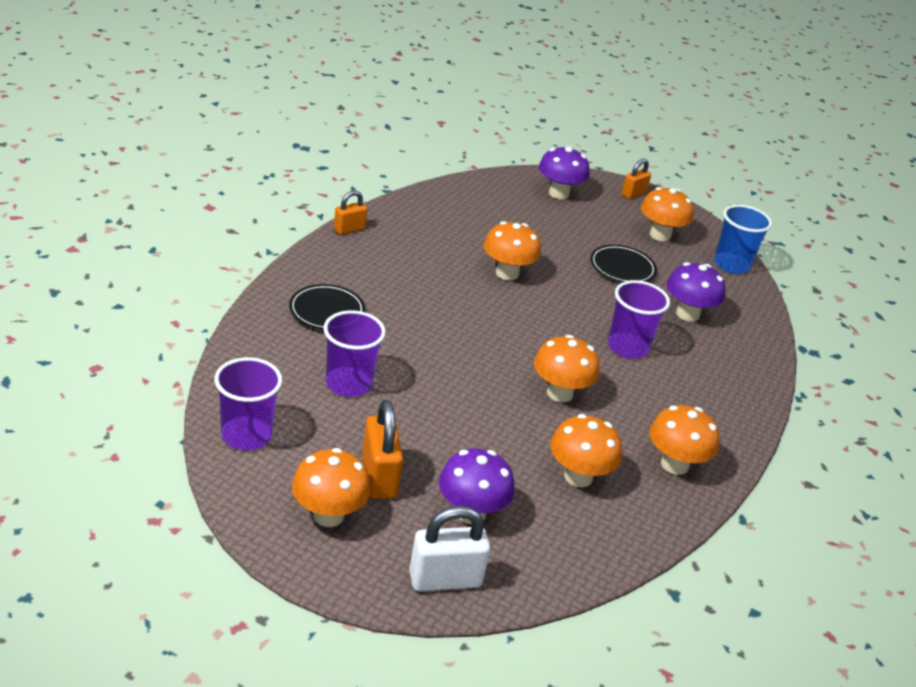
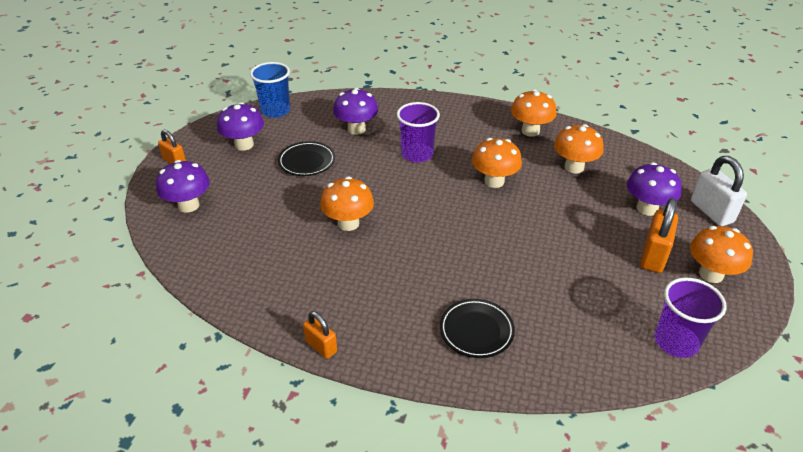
camera: 95 degrees left, 5 degrees up
(348, 384) = (566, 293): purple cup -> none
(379, 477) = (653, 256): orange padlock -> orange padlock turned 45 degrees counterclockwise
(660, 235) = (244, 145): orange mushroom -> purple mushroom

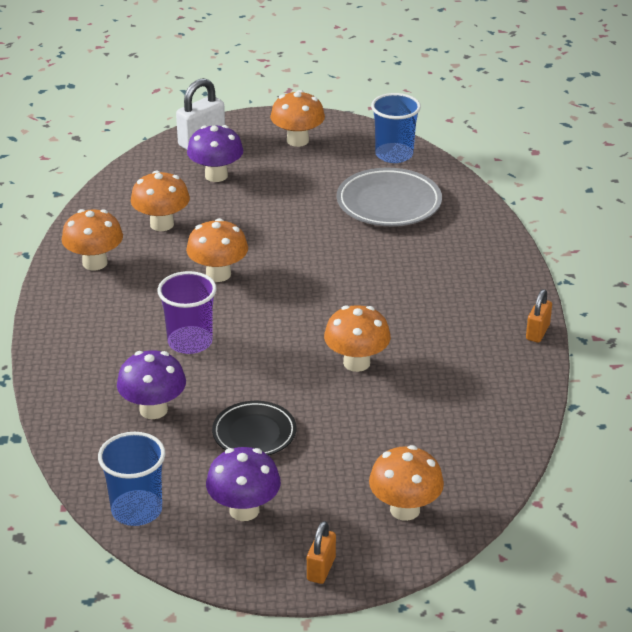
camera: 110 degrees left, 5 degrees down
(188, 205) = (405, 509): purple mushroom -> orange mushroom
(476, 331) = (453, 250): black plate -> none
(575, 308) = (389, 203): none -> grey plate
(653, 256) = (290, 169): orange padlock -> none
(676, 342) = (394, 155): purple cup -> blue cup

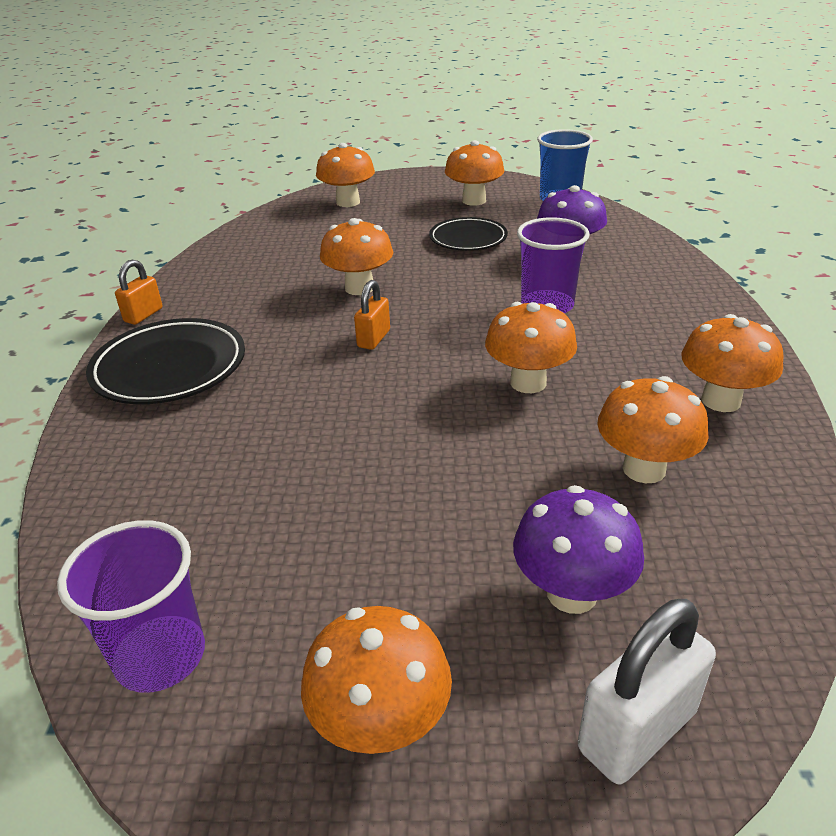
camera: 175 degrees left, 0 degrees up
(244, 510) = (474, 200): purple mushroom -> orange mushroom
(321, 569) = (417, 179): orange padlock -> orange padlock (374, 339)
(389, 203) = (233, 509): grey plate -> none
(394, 155) = (160, 656): blue cup -> purple cup
(480, 284) = (170, 368): none -> black plate

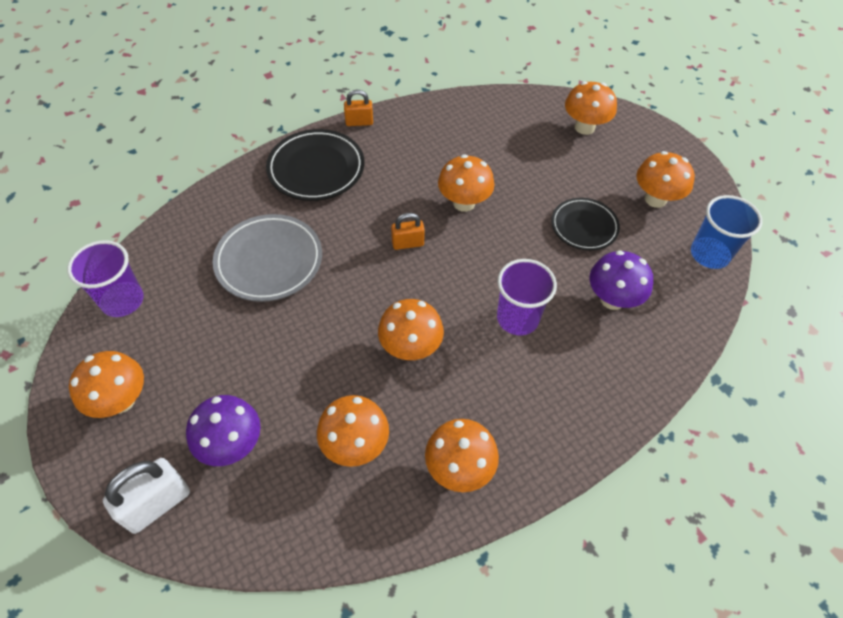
camera: 55 degrees right, 20 degrees up
(274, 455) = (269, 261): none -> grey plate
(637, 730) = (157, 504): white padlock -> white padlock turned 60 degrees counterclockwise

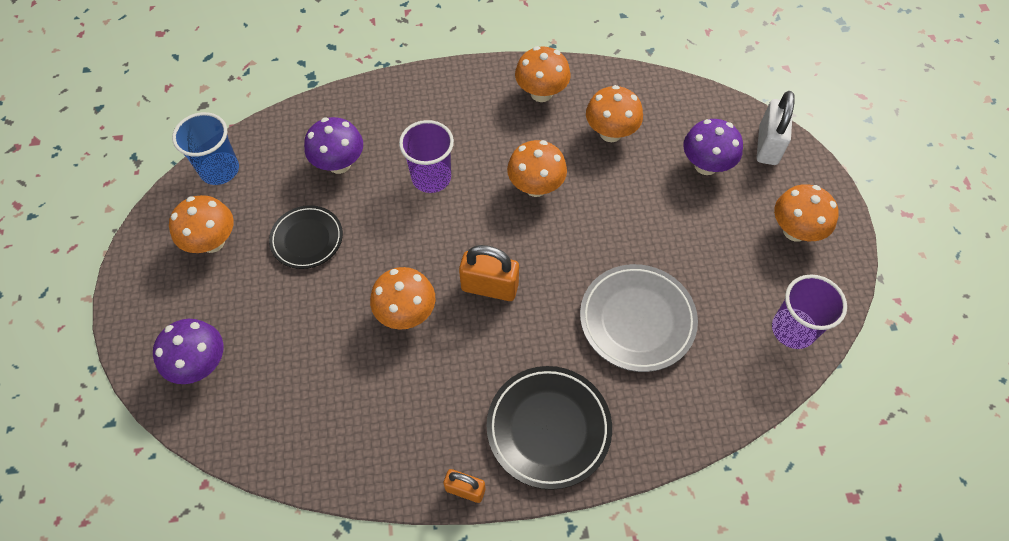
camera: 155 degrees left, 5 degrees up
(157, 504) = (768, 145): white padlock -> white padlock turned 60 degrees counterclockwise
(408, 243) = (489, 287): orange padlock -> orange padlock, size x1.62
(584, 127) = (201, 364): orange mushroom -> purple mushroom

